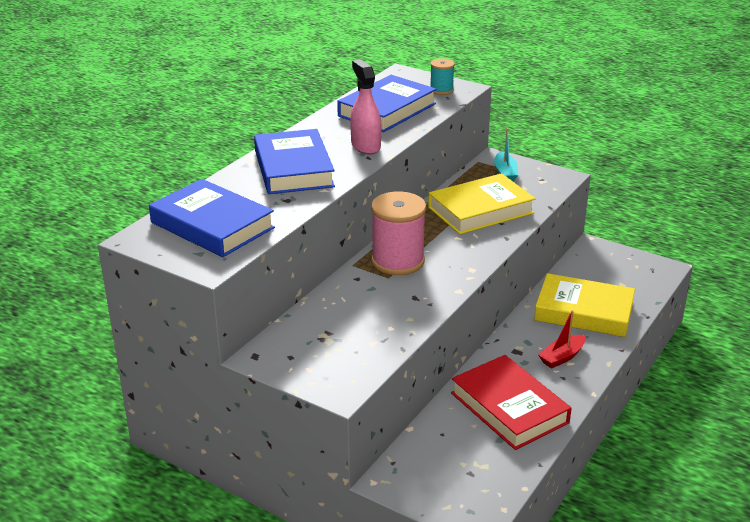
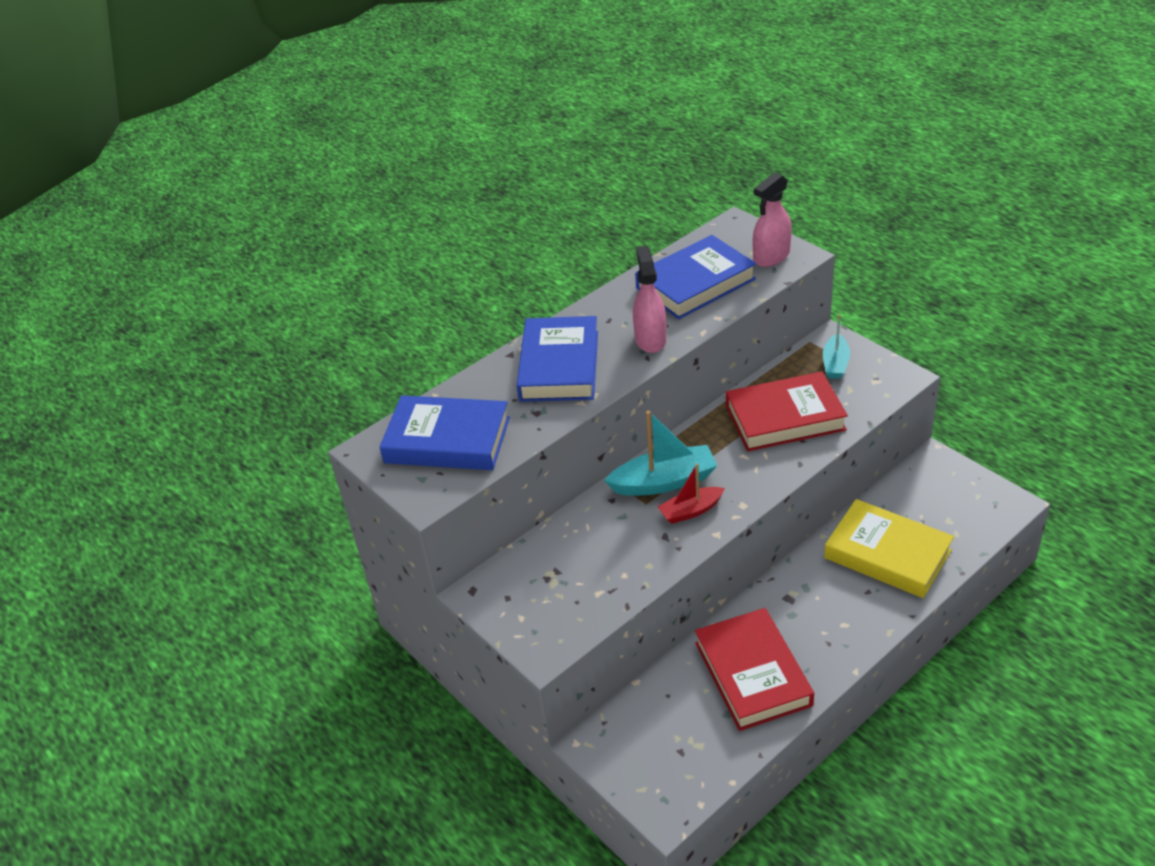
camera: 20 degrees right, 10 degrees up
(212, 225) = (447, 440): blue book -> blue book turned 45 degrees counterclockwise
(397, 261) = (664, 482): pink spool -> turquoise boat
(441, 90) = (771, 257): turquoise spool -> pink spray bottle
(480, 210) = (785, 418): yellow book -> red book
(562, 357) = (838, 615): red boat -> red boat (691, 511)

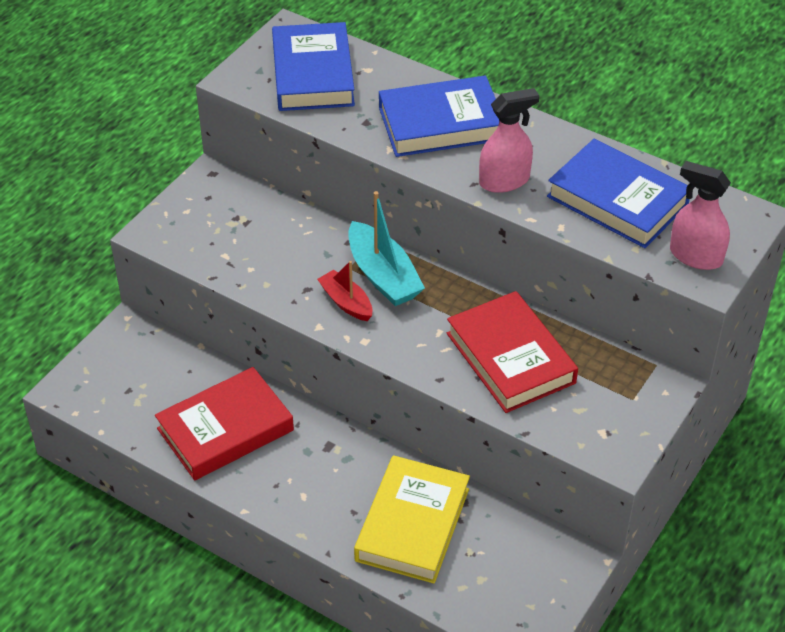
camera: 70 degrees right, 5 degrees up
(835, 363) = (622, 392): turquoise boat -> none

